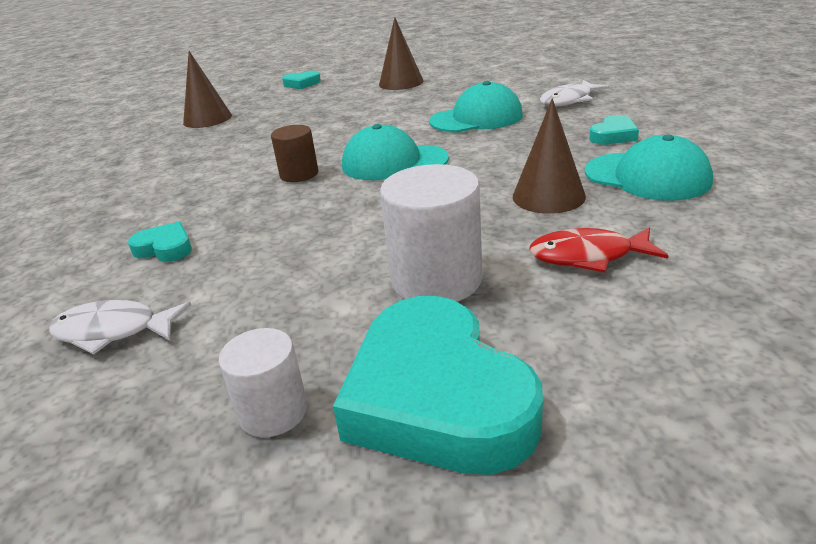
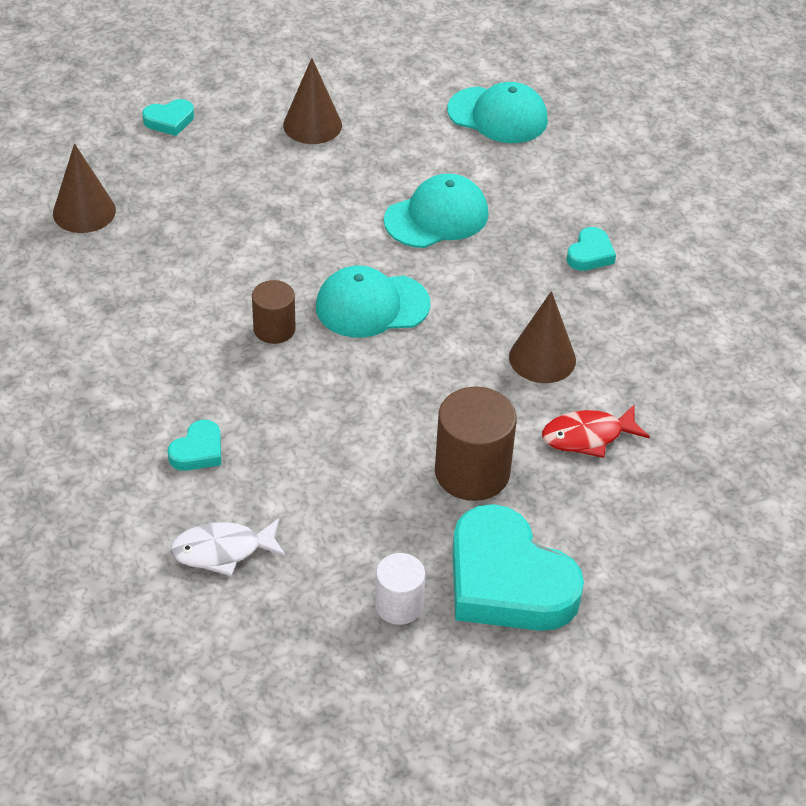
camera: 20 degrees left, 15 degrees up
(165, 248) = (198, 451): turquoise heart -> turquoise heart turned 120 degrees clockwise
(436, 280) = (472, 472): white cylinder -> brown cylinder
(569, 100) = (534, 179): white fish -> none
(647, 176) = (627, 325): turquoise cap -> turquoise cap (498, 115)

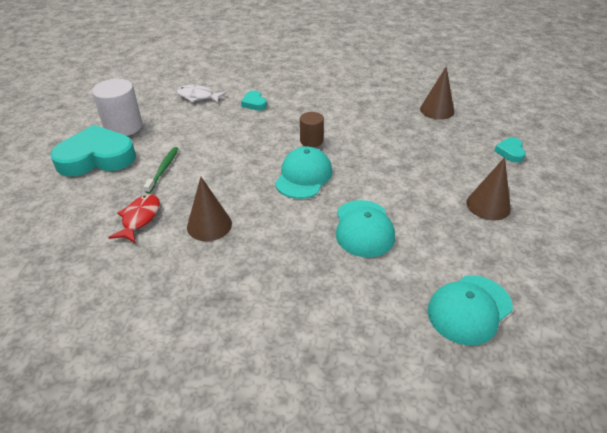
camera: 120 degrees right, 5 degrees down
(223, 551) = (198, 96): white fish -> white fish turned 90 degrees counterclockwise
(399, 605) = (123, 127): white cylinder -> white cylinder, size x1.67
(472, 472) = (163, 169): brown cylinder -> green toothbrush
(590, 254) = (278, 291): turquoise heart -> none

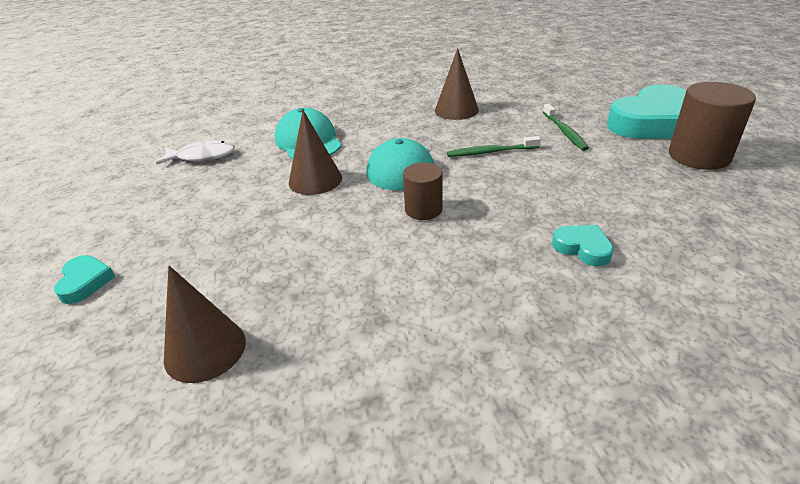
camera: 160 degrees right, 5 degrees down
(123, 127) = (699, 156): white cylinder -> brown cylinder
(139, 218) = (522, 99): red fish -> none
(198, 96) = (695, 231): white fish -> white fish (202, 156)
(233, 168) = (491, 152): none -> green toothbrush
(469, 309) = (209, 120): turquoise cap -> none
(488, 205) = (162, 193): brown cone -> brown cone (315, 180)

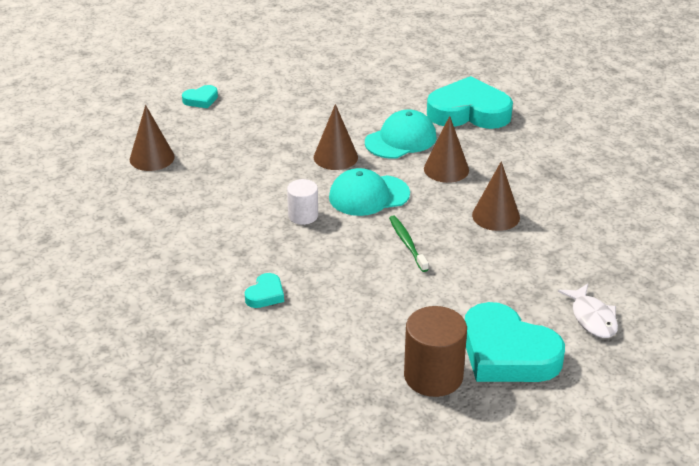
camera: 75 degrees right, 0 degrees up
(202, 156) = (360, 94): white fish -> white fish (592, 318)
(286, 107) = (469, 112): none -> turquoise heart
(373, 124) = (446, 169): none -> brown cone
(423, 209) = (303, 216): brown cylinder -> white cylinder
(564, 132) = (464, 289): green toothbrush -> none

